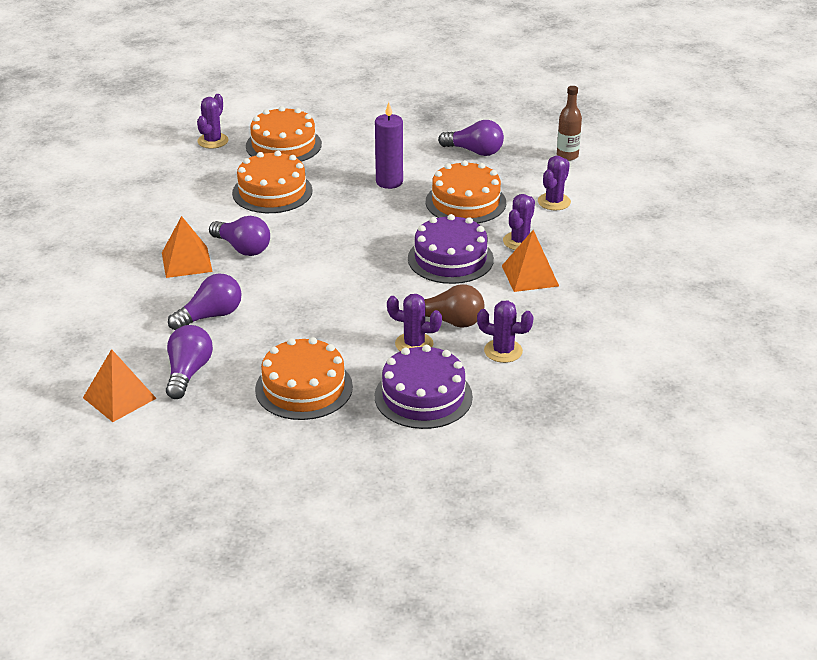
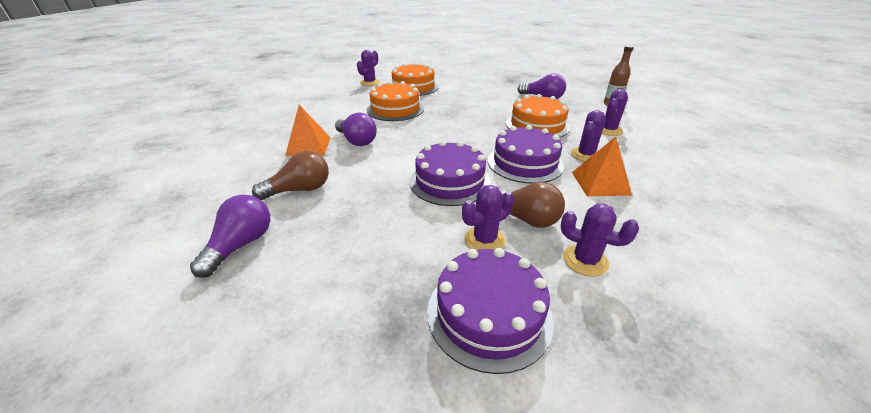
camera: 10 degrees right, 0 degrees up
(119, 398) = (150, 266): orange pyramid -> none
(210, 316) = (300, 190): purple light bulb -> brown light bulb
(304, 388) = (350, 280): orange cake -> none
(370, 290) = (450, 181): none -> purple cake
(389, 182) = (480, 110): purple candle -> none
(414, 344) = (484, 240): purple cactus -> purple cactus turned 60 degrees counterclockwise

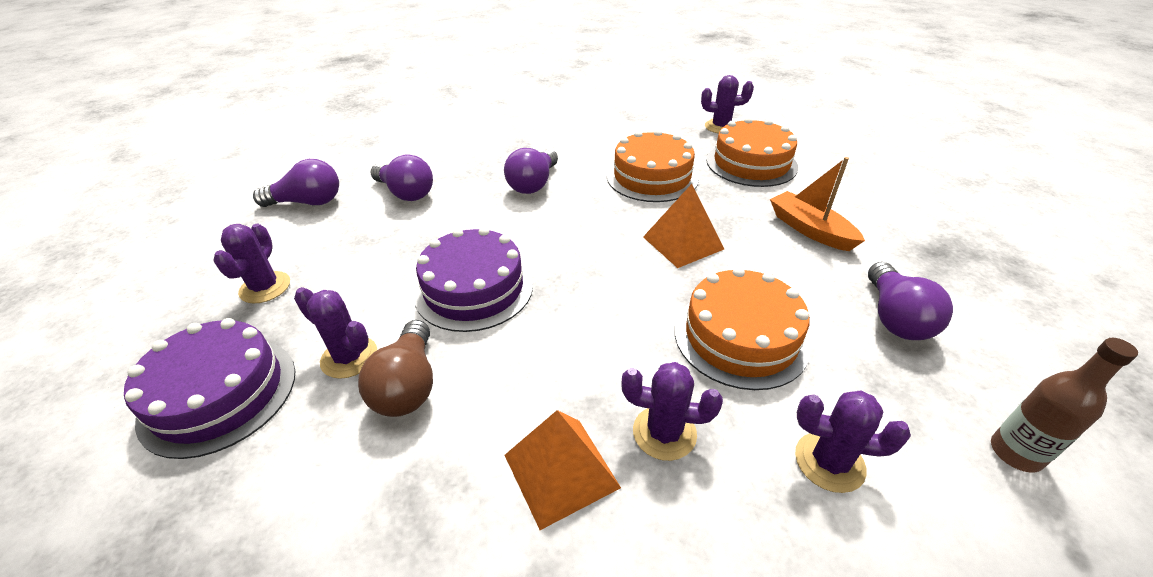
camera: 65 degrees right, 5 degrees up
(300, 190) = (406, 193): brown light bulb -> purple light bulb
(308, 146) = (498, 161): orange pyramid -> orange pyramid (683, 242)
(478, 93) = (810, 229): none -> orange boat
(525, 163) = (575, 351): purple cake -> none
(585, 260) = (323, 475): purple cactus -> purple cactus (265, 287)

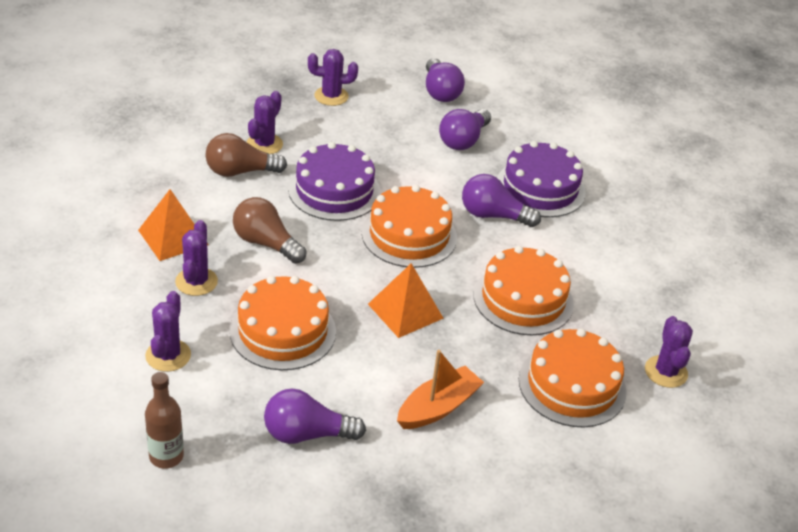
camera: 80 degrees right, 0 degrees up
(219, 394) = (236, 102): purple cake -> purple cake (540, 188)
(562, 235) = (409, 235): none -> orange cake
(576, 354) = (266, 243): none -> brown light bulb

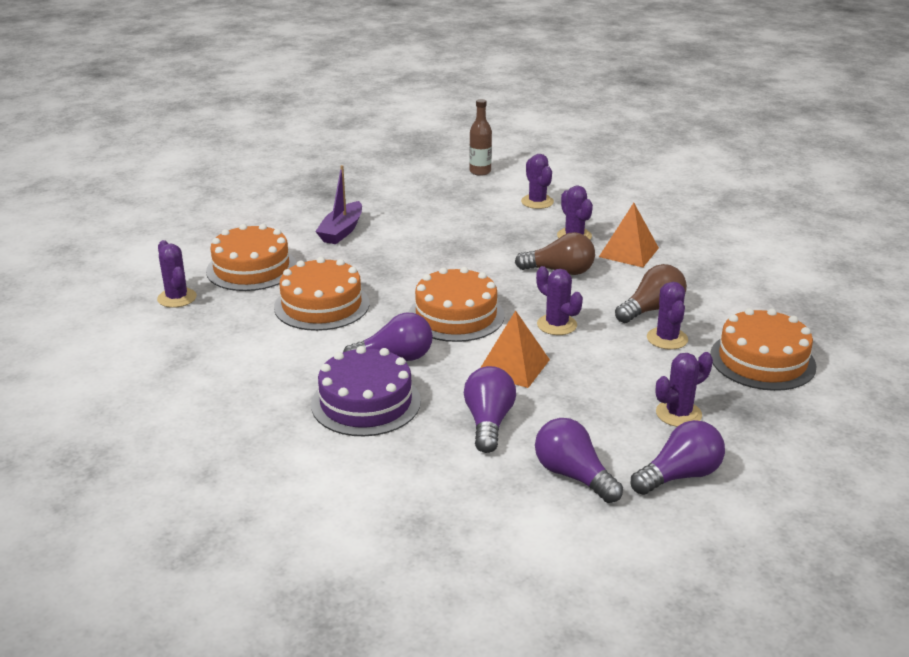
camera: 155 degrees right, 10 degrees down
(283, 331) = (483, 232): orange cake -> orange cake (762, 360)
(306, 434) = (413, 199): purple light bulb -> purple light bulb (679, 475)
(334, 191) = (557, 325): purple cake -> purple cactus
(405, 311) = (410, 268): orange pyramid -> orange pyramid (513, 366)
(438, 407) = (341, 231): orange boat -> purple boat

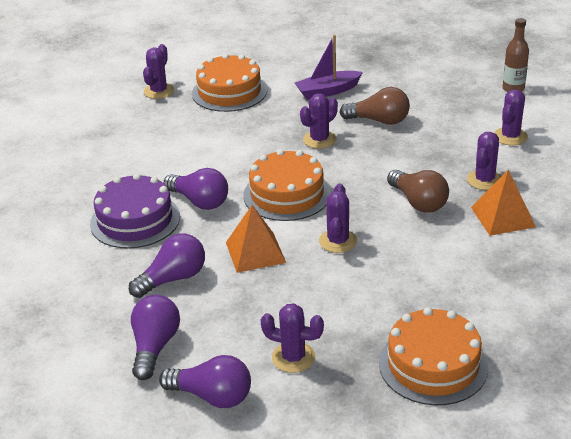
camera: 50 degrees right, 5 degrees up
(322, 305) = (223, 140): orange cake -> none
(652, 309) = (428, 272): brown light bulb -> brown light bulb (379, 120)
(667, 339) = (394, 301): purple cactus -> purple cactus (319, 140)

